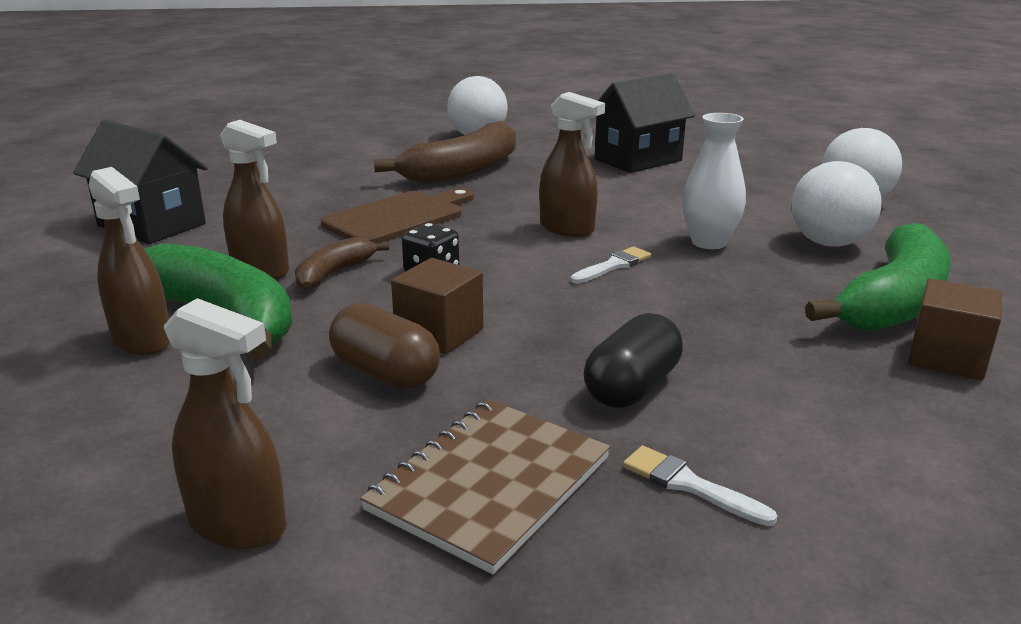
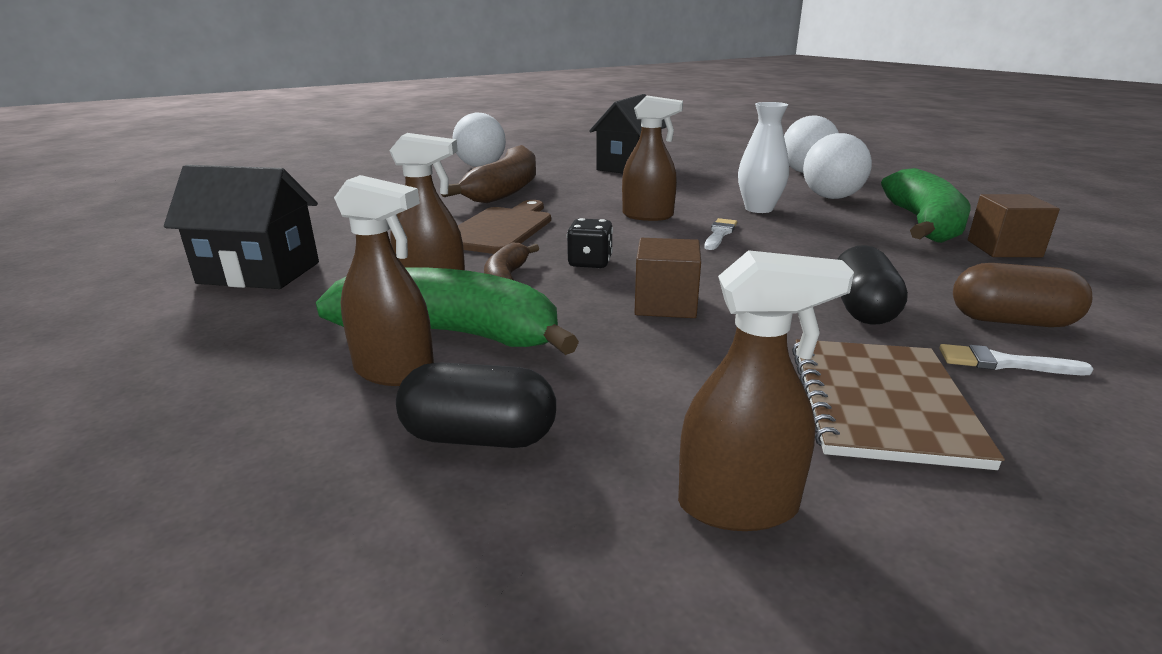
camera: 25 degrees left, 0 degrees up
(133, 411) = (479, 437): none -> black capsule
(385, 372) = (668, 343): brown capsule -> brown capsule (1011, 321)

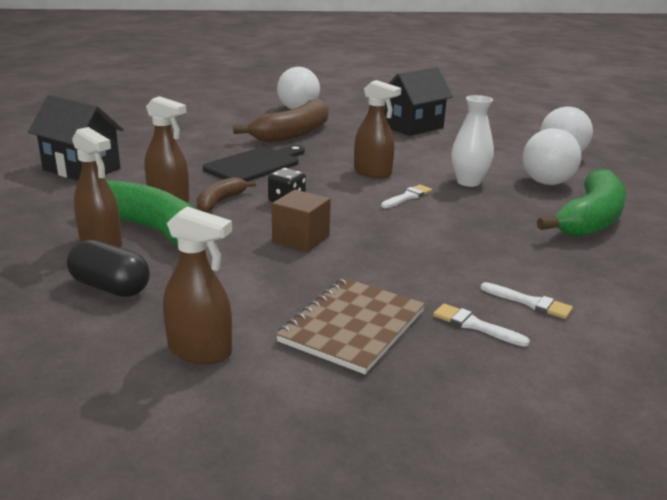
camera: 20 degrees right, 0 degrees up
(500, 229) = (255, 165): brown cutting board -> black cutting board
(862, 309) = (431, 271): black capsule -> none
(1003, 248) = (625, 252): brown cube -> none
(1011, 321) = (530, 302): brown capsule -> white brush

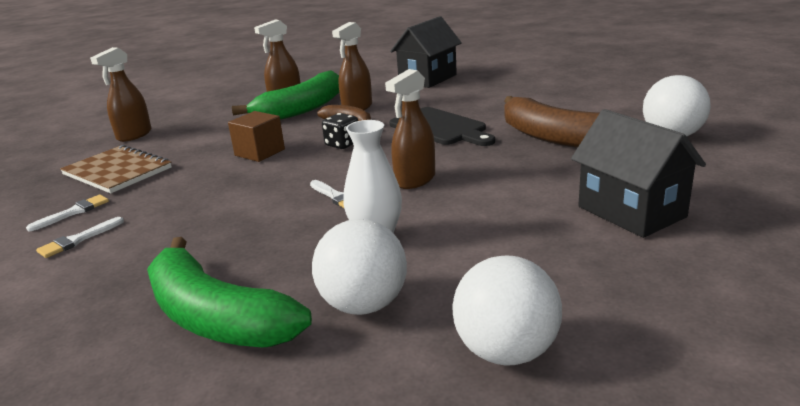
camera: 100 degrees right, 0 degrees up
(110, 287) = (224, 109): black capsule -> none

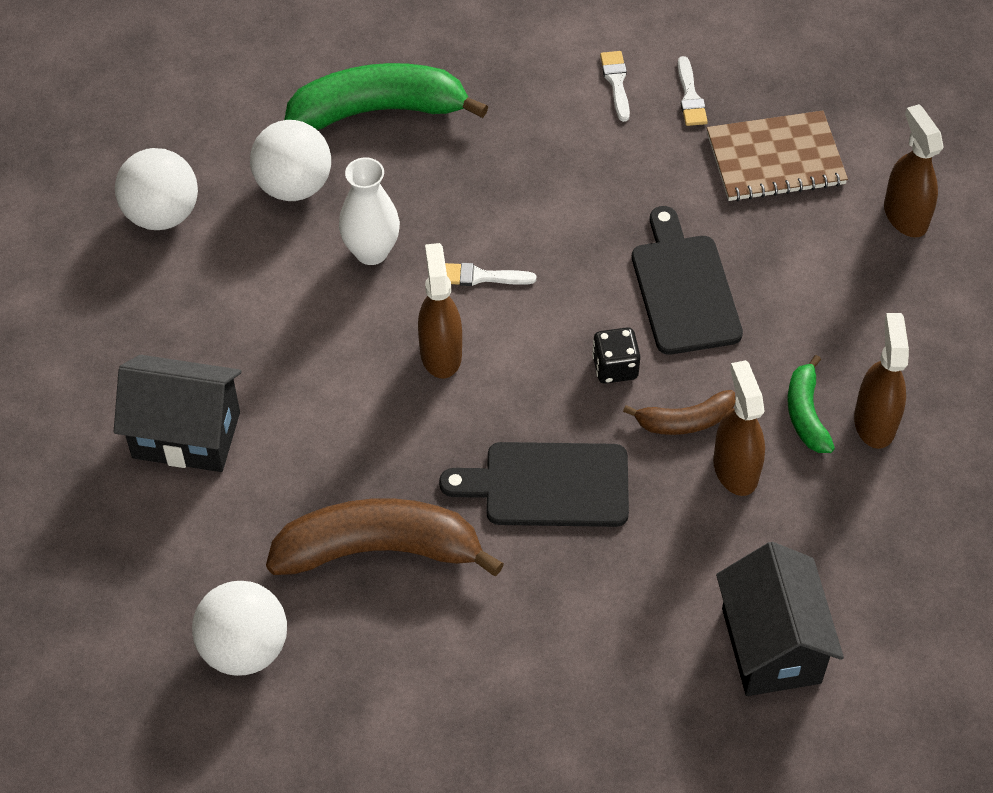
camera: 130 degrees right, 30 degrees up
(259, 152) = (684, 289): brown cube -> black cutting board
(302, 109) = (806, 414): green banana -> green banana, size x0.51

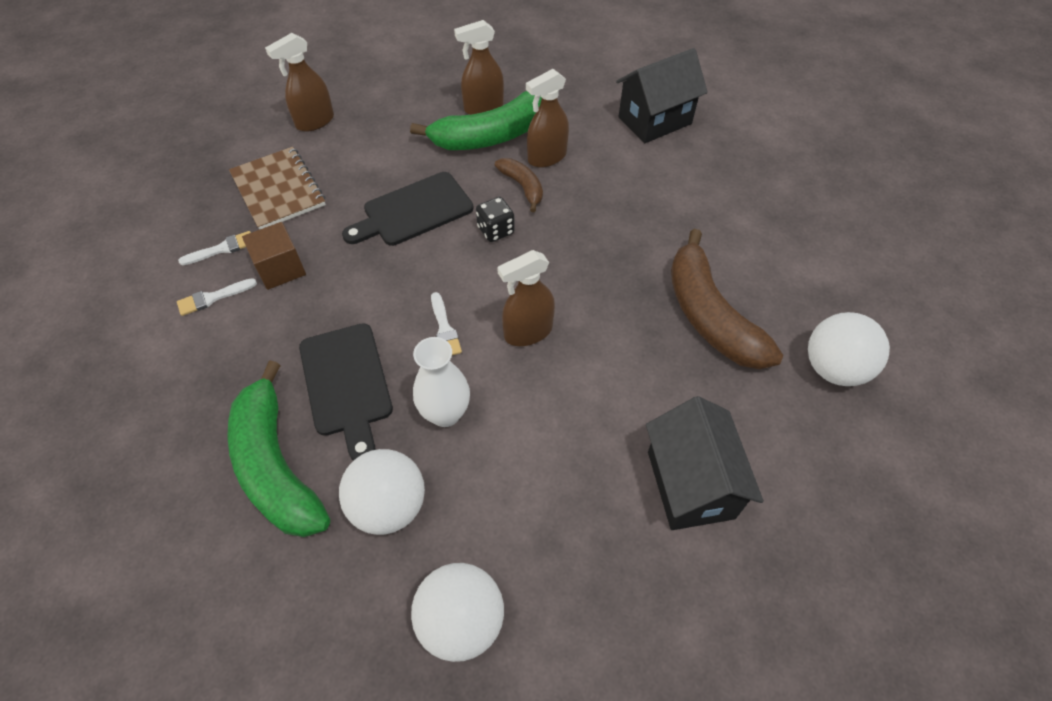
camera: 110 degrees left, 0 degrees up
(548, 485) = (606, 240): black cutting board -> black cutting board (346, 384)
(636, 145) = (280, 269): none -> brown cube
(806, 414) = (491, 136): green banana -> green banana, size x1.95

